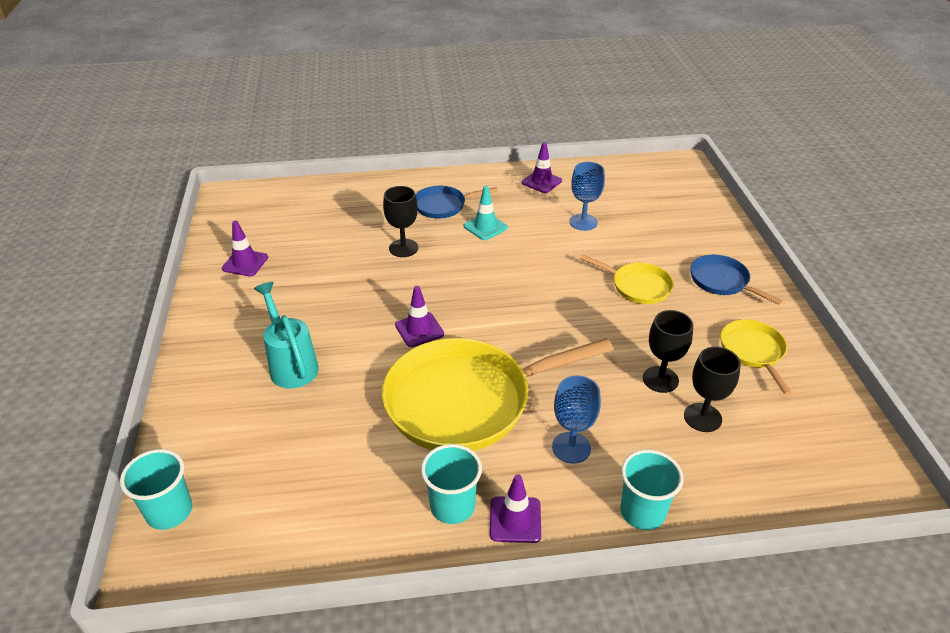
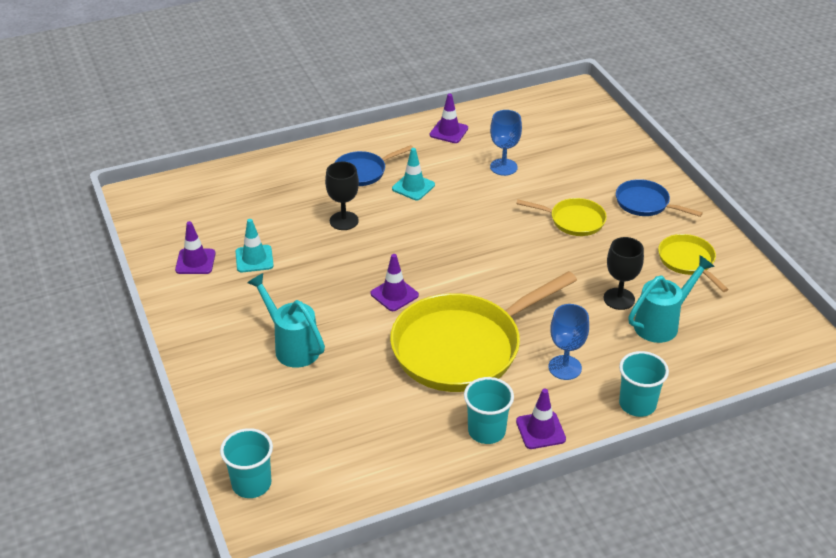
camera: 15 degrees left, 0 degrees up
(300, 270) = (254, 259): none -> turquoise traffic cone
(702, 417) = (662, 323): black goblet -> turquoise watering can

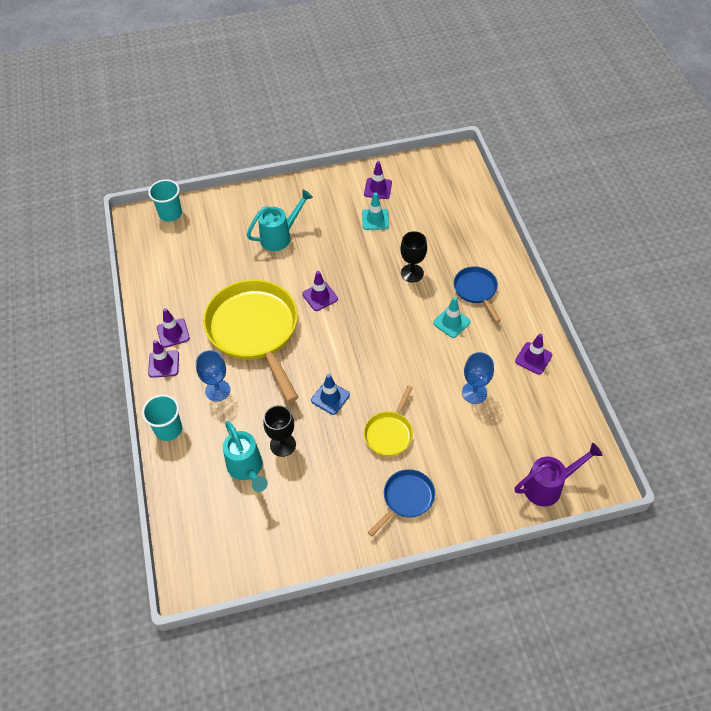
camera: 100 degrees right, 15 degrees up
(486, 431) = (173, 333): turquoise cup -> purple traffic cone
(543, 269) = (330, 397): none -> blue traffic cone
(594, 120) = (549, 486): none -> purple watering can
(688, 261) = (318, 512): yellow pan -> none

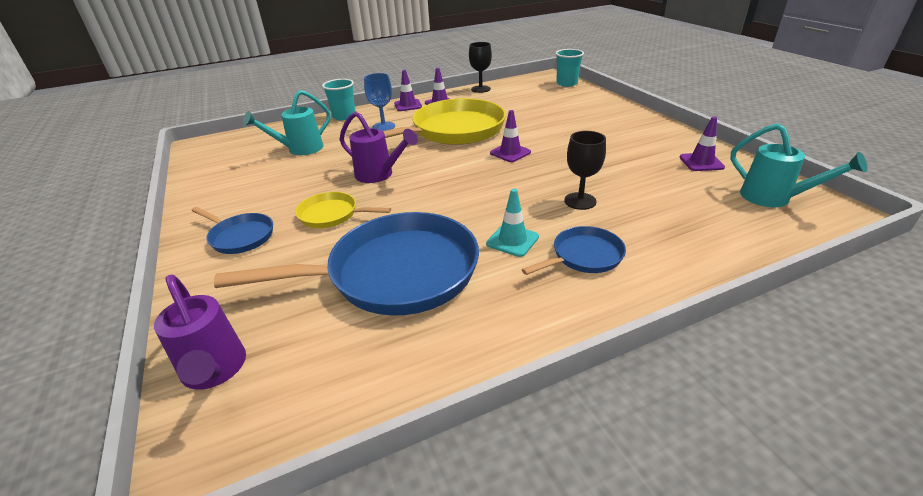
camera: 80 degrees right, 20 degrees down
(280, 236) = (577, 124): turquoise watering can -> turquoise watering can (774, 199)
(282, 444) = (324, 160): black goblet -> black goblet (480, 89)
(330, 397) = (379, 175): blue traffic cone -> purple watering can
(375, 219) = (648, 167): turquoise traffic cone -> none
(474, 393) = (394, 273): blue goblet -> blue pan
(533, 358) = (472, 332): purple traffic cone -> none

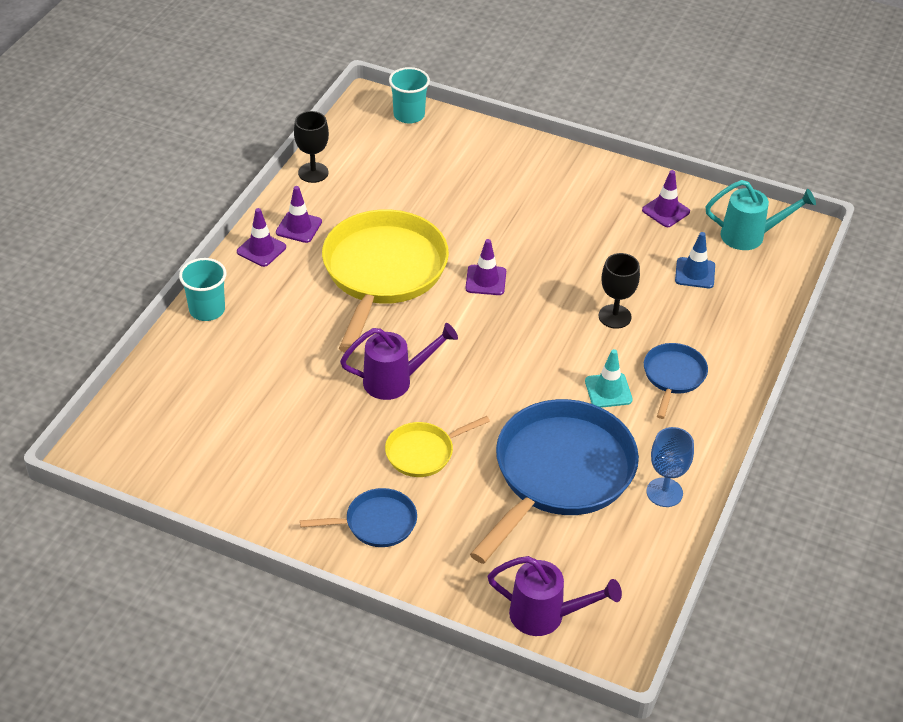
camera: 45 degrees left, 10 degrees up
(299, 150) = (245, 392): turquoise watering can -> none
(383, 127) = (289, 304): blue goblet -> blue goblet (664, 492)
(687, 202) = (695, 273): none -> blue traffic cone

